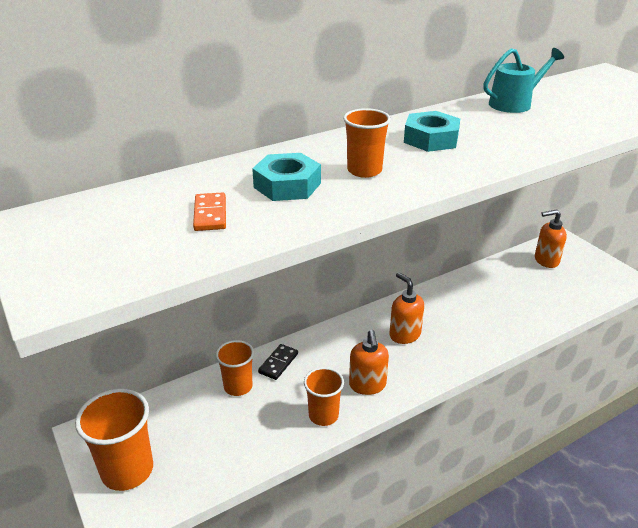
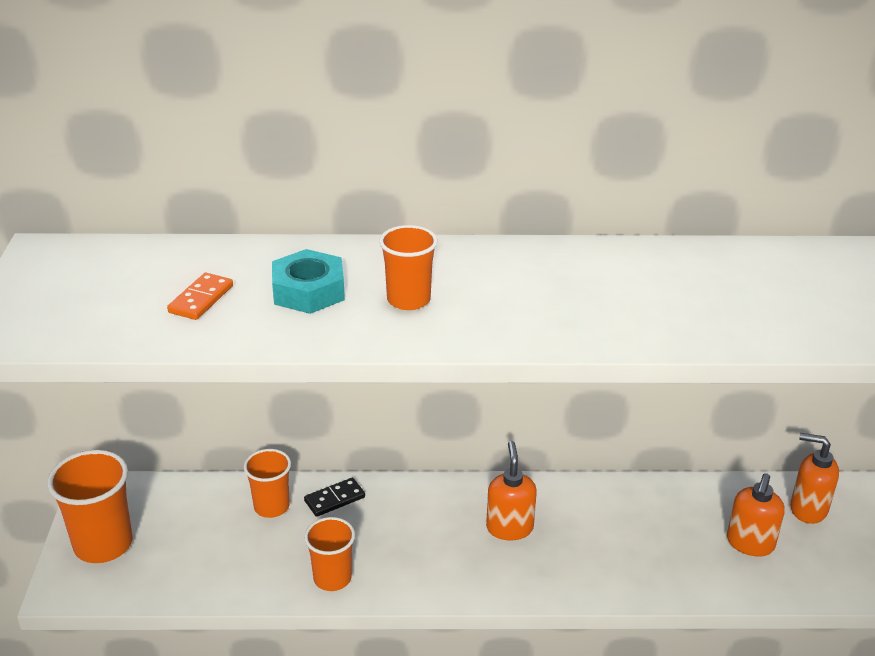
camera: 30 degrees right, 0 degrees up
(367, 385) = (410, 567): orange soap dispenser -> orange soap dispenser (750, 544)
(431, 139) = (537, 283): turquoise nut -> none
(514, 103) = (717, 265): turquoise watering can -> none

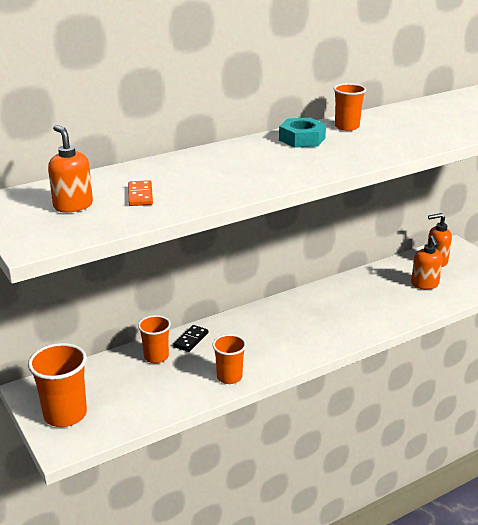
camera: 30 degrees left, 5 degrees down
(308, 291) = (199, 176): turquoise nut -> turquoise nut (302, 139)
(408, 300) = (260, 166): orange cup -> orange cup (347, 127)
(509, 527) = (302, 319): orange soap dispenser -> orange soap dispenser (73, 205)

